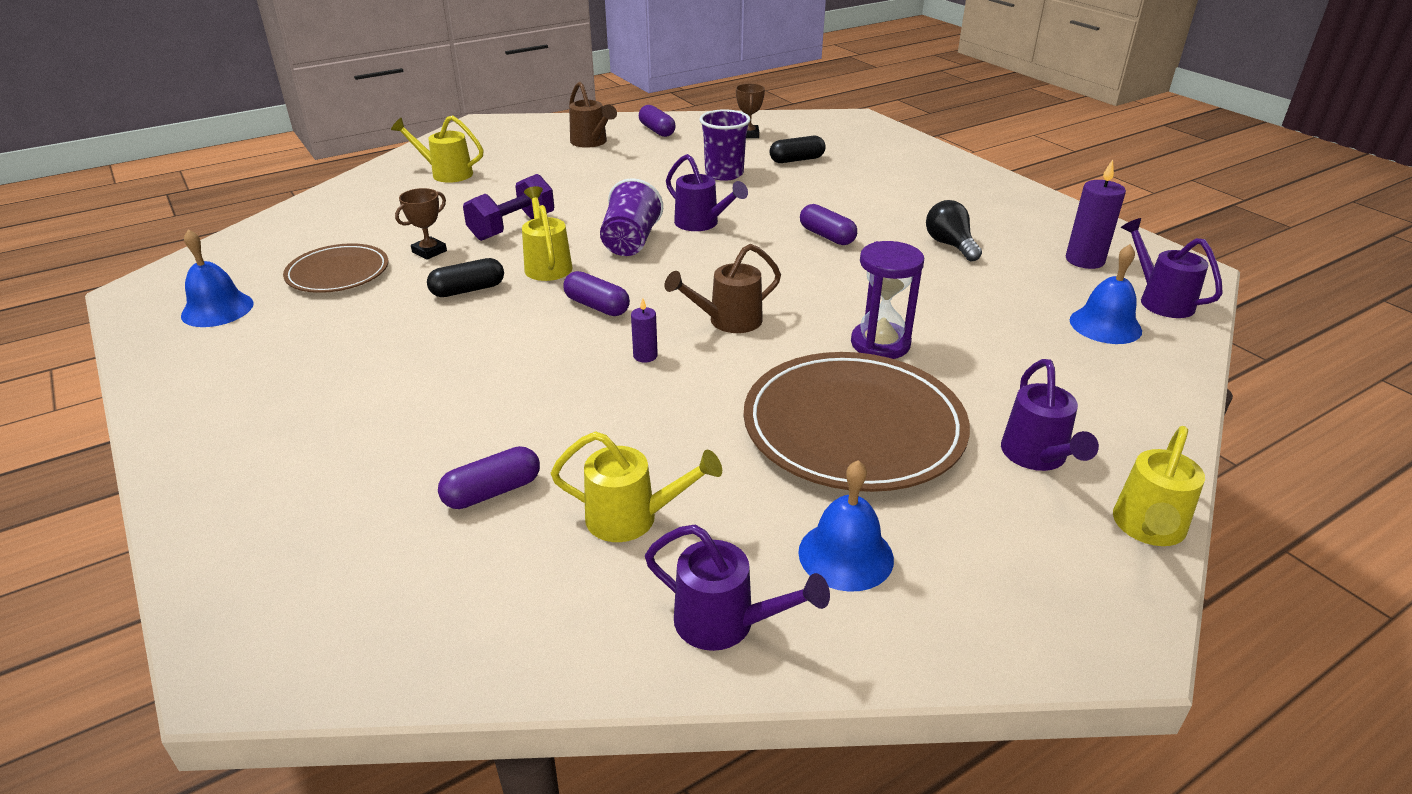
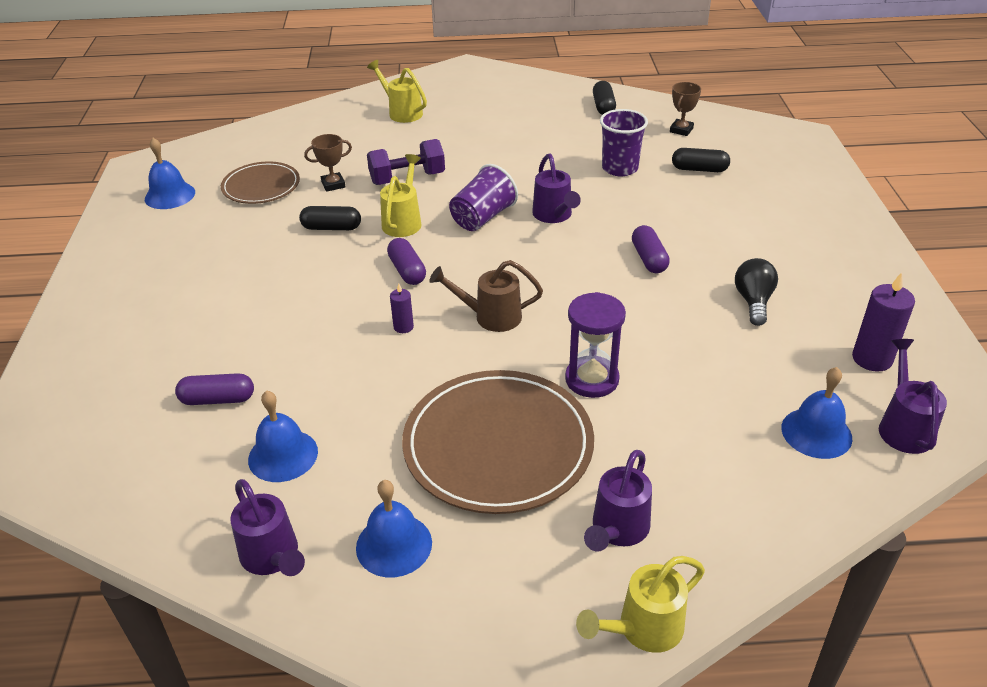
camera: 30 degrees right, 5 degrees up
(591, 142) = (537, 107): brown watering can -> none
(632, 518) = (283, 455): yellow watering can -> blue bell
(657, 130) = (603, 106): purple capsule -> black capsule

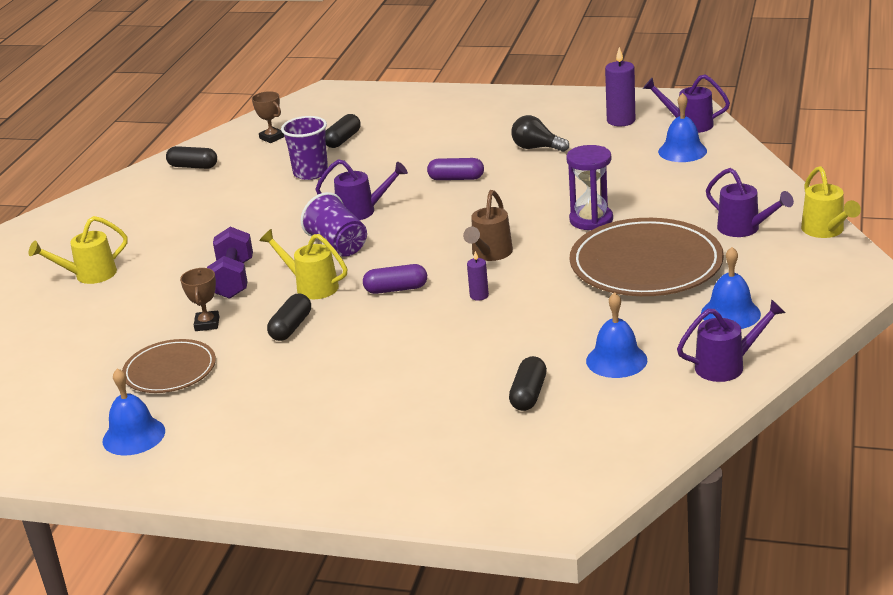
camera: 70 degrees left, 10 degrees down
(218, 399) = (528, 394): purple capsule -> black capsule

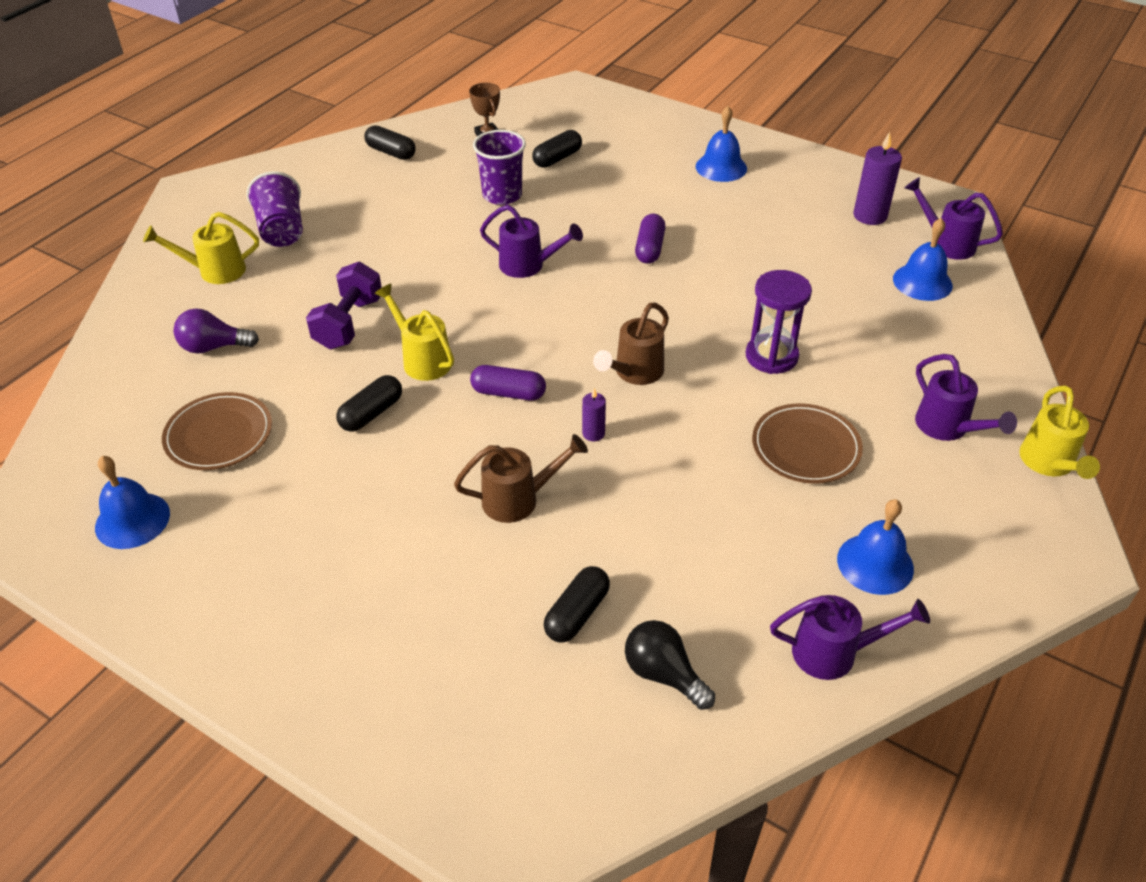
camera: 15 degrees right, 15 degrees up
(125, 321) = (214, 347): none -> purple light bulb
(207, 324) = (290, 379): brown trophy -> none
(338, 245) = (479, 307): purple cup -> purple cup (282, 230)
(444, 346) = (518, 499): none -> brown watering can
(456, 178) = (649, 248): purple capsule -> purple capsule turned 75 degrees clockwise
(536, 148) = (757, 229): black light bulb -> black light bulb (663, 674)
(616, 360) = (704, 594): blue bell -> blue bell (721, 167)
(646, 264) = (805, 447): brown plate -> brown plate, size x0.58

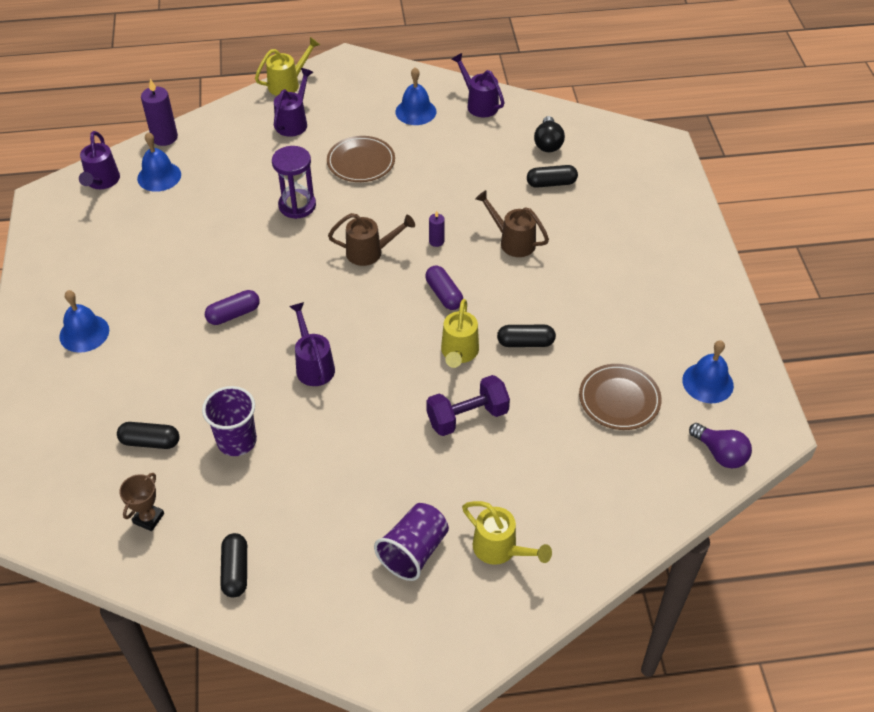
camera: 130 degrees left, 5 degrees up
(214, 347) = (565, 472): purple light bulb -> purple light bulb (720, 454)
(870, 216) = (94, 227): purple candle -> purple candle (164, 137)

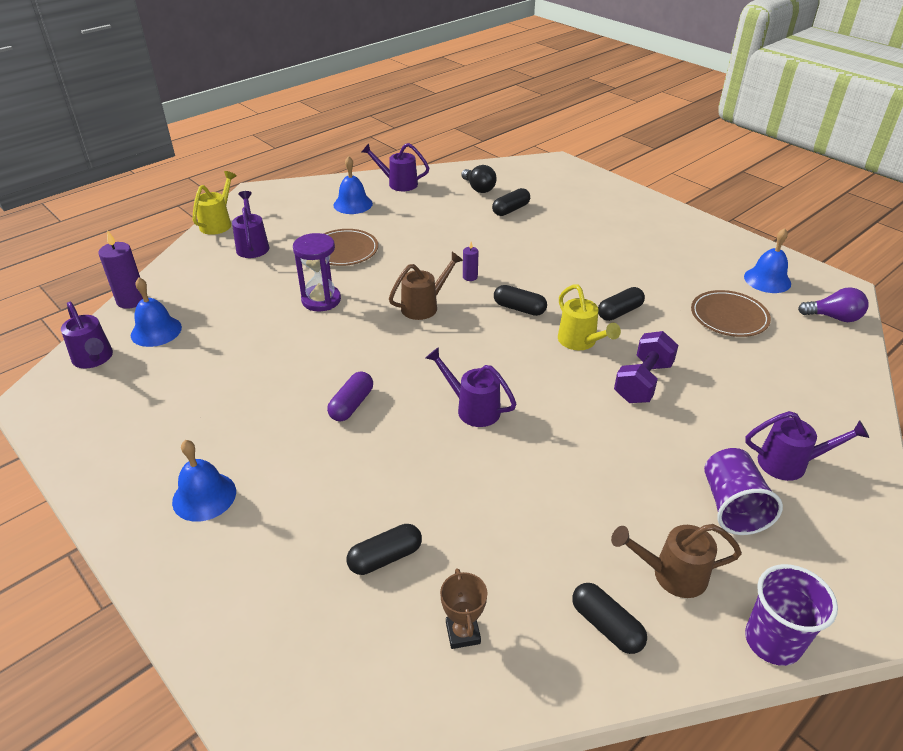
camera: 35 degrees left, 10 degrees down
(237, 441) = (473, 507): purple cup -> purple cup (772, 641)
(444, 294) = (519, 308): purple capsule -> black capsule
(500, 549) = (789, 463): yellow watering can -> purple watering can
(513, 241) = (528, 254): brown watering can -> brown watering can (671, 574)

